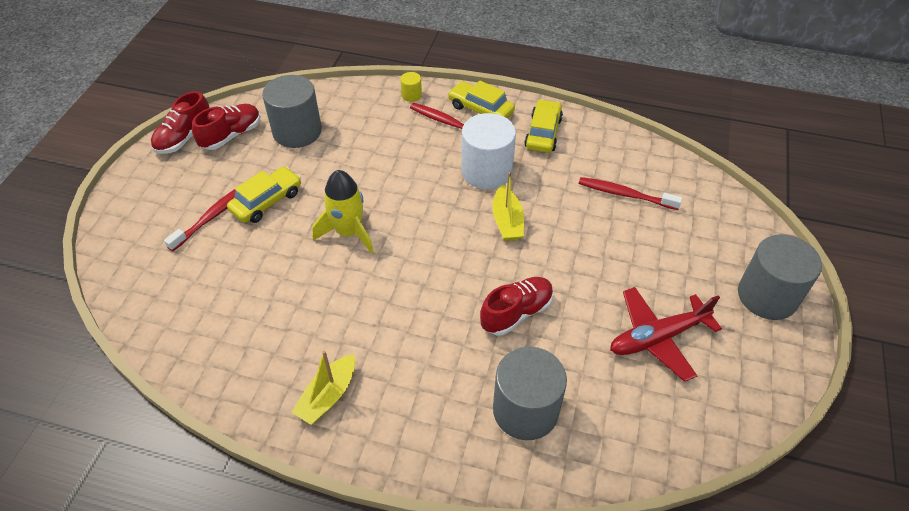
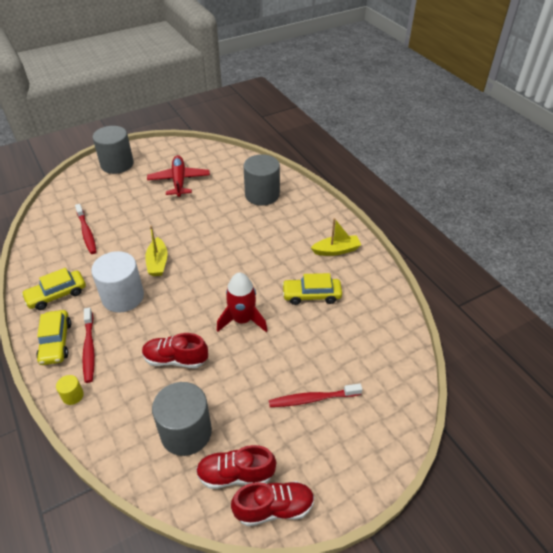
camera: 135 degrees left, 5 degrees down
(267, 201) = (267, 382): yellow car -> yellow car (311, 295)
(348, 232) = (242, 320): yellow rocket -> red rocket
(507, 221) = (158, 262): yellow boat -> yellow boat turned 135 degrees clockwise
(516, 313) = (216, 224): red shoe -> red shoe (175, 359)
(657, 338) = (179, 181): red plane -> red plane turned 120 degrees counterclockwise

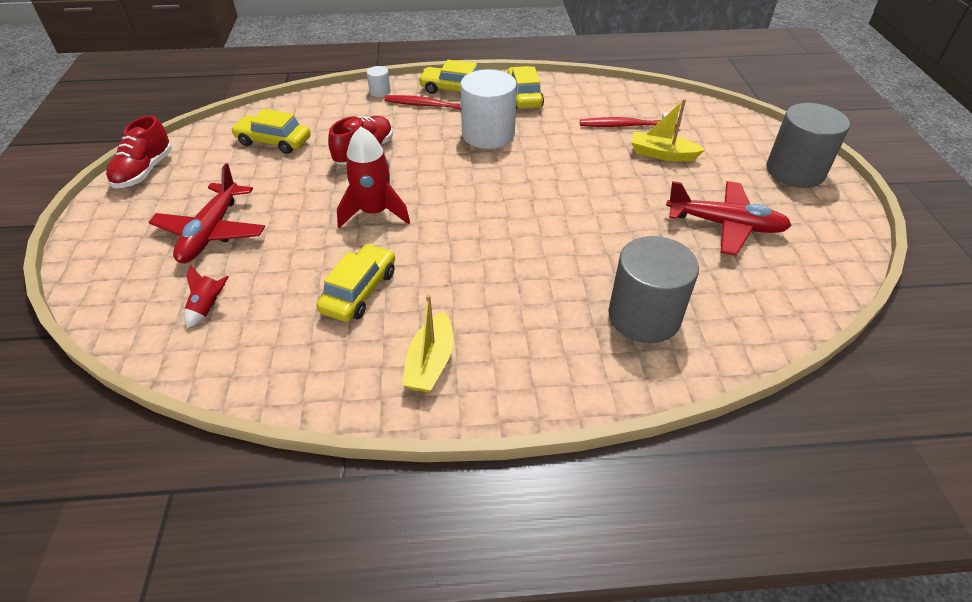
camera: 115 degrees right, 0 degrees up
(73, 395) = (380, 92): yellow cylinder -> white cylinder
(158, 262) = (531, 168): yellow boat -> yellow boat (662, 154)
(186, 432) = (274, 141): grey cylinder -> yellow car
(236, 474) = (200, 159): red shoe -> none
(312, 399) = (211, 232): red toothbrush -> red plane
(369, 355) = (208, 308): none -> red rocket

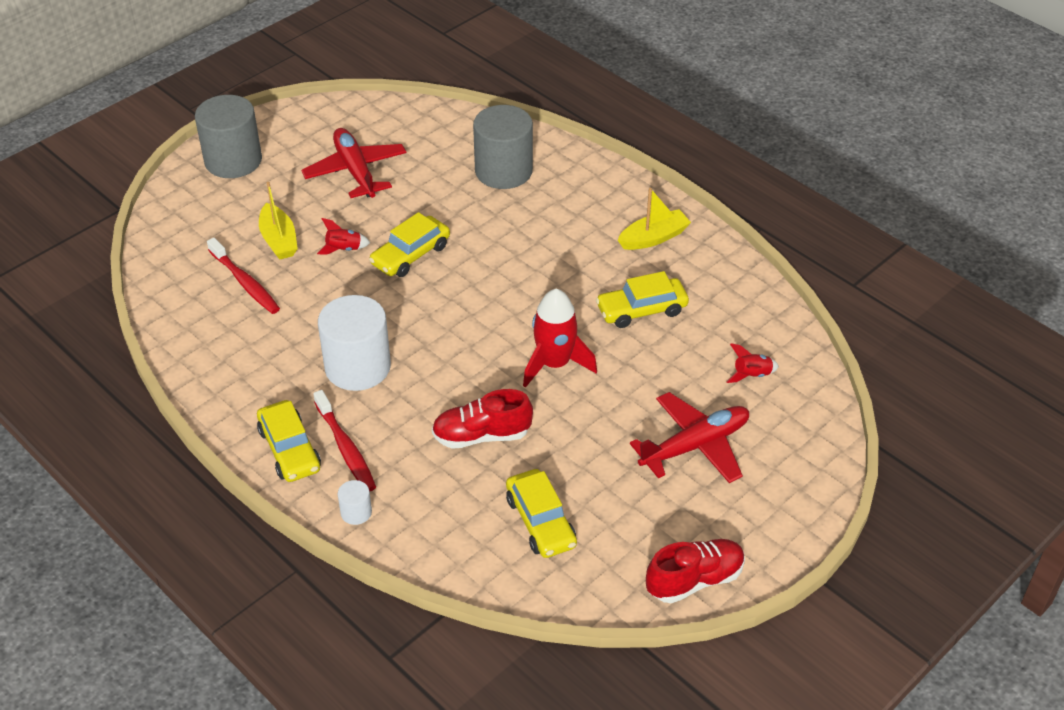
camera: 130 degrees left, 0 degrees up
(524, 96) = (251, 384): yellow car -> yellow car (410, 255)
(620, 177) = (344, 249): none -> red rocket

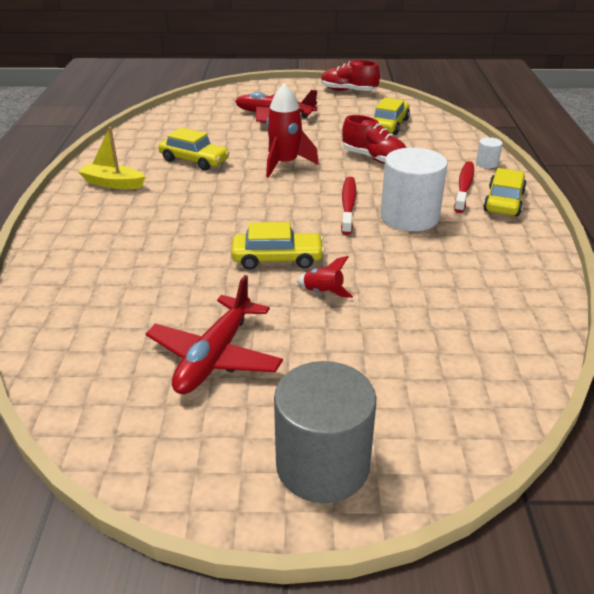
camera: 135 degrees left, 10 degrees down
(245, 282) = (441, 314): red toothbrush -> red toothbrush (348, 205)
(279, 240) = (371, 333): yellow boat -> none
(503, 171) = (105, 275): grey cylinder -> none
(751, 375) = (199, 119): red rocket -> none

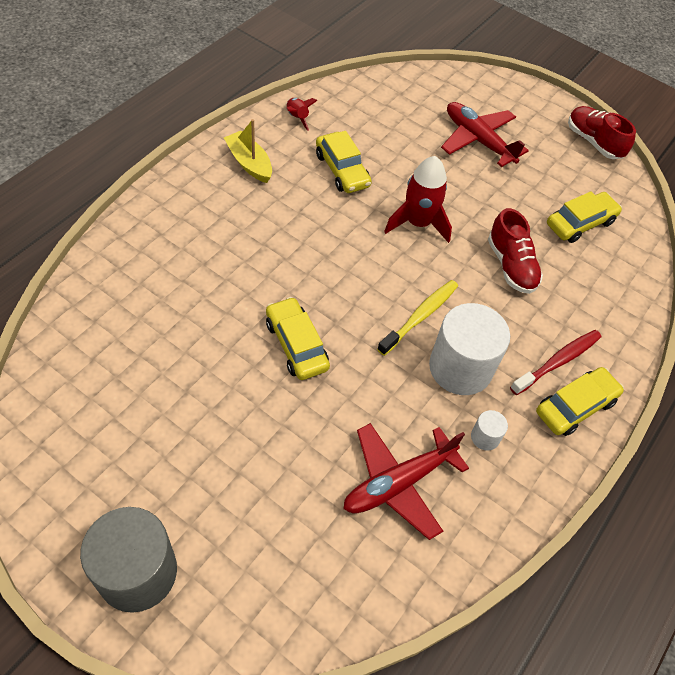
camera: 30 degrees right, 20 degrees up
(215, 357) = (157, 419): red plane -> red plane (398, 483)
(277, 259) = (296, 345): yellow car -> yellow car turned 150 degrees counterclockwise
(323, 292) = (295, 408): red rocket -> red rocket (297, 118)
(348, 205) = (420, 316): red toothbrush -> yellow toothbrush
(487, 163) = (620, 343): white cylinder -> white cylinder (485, 437)

